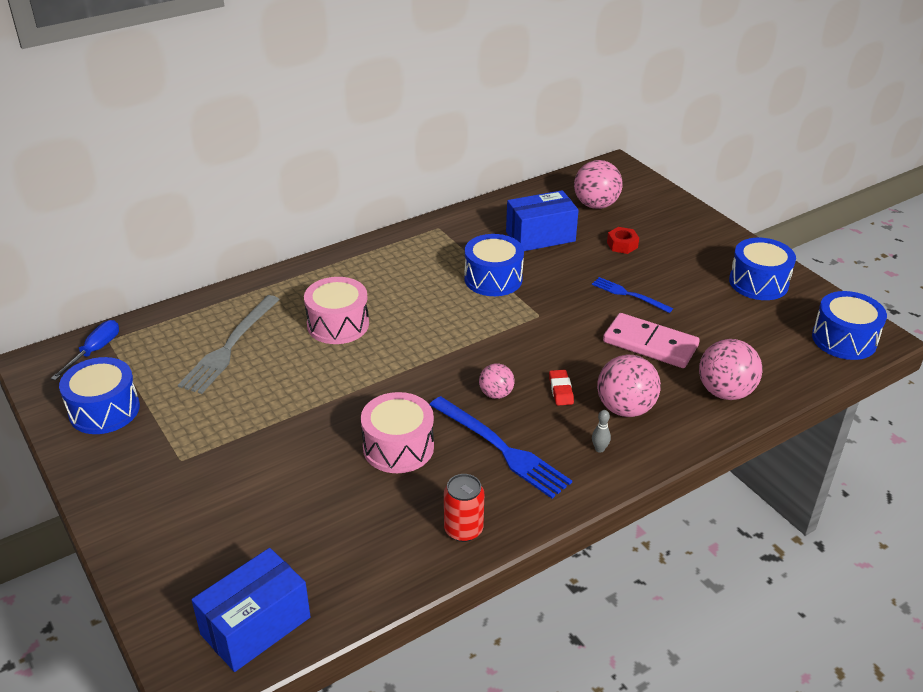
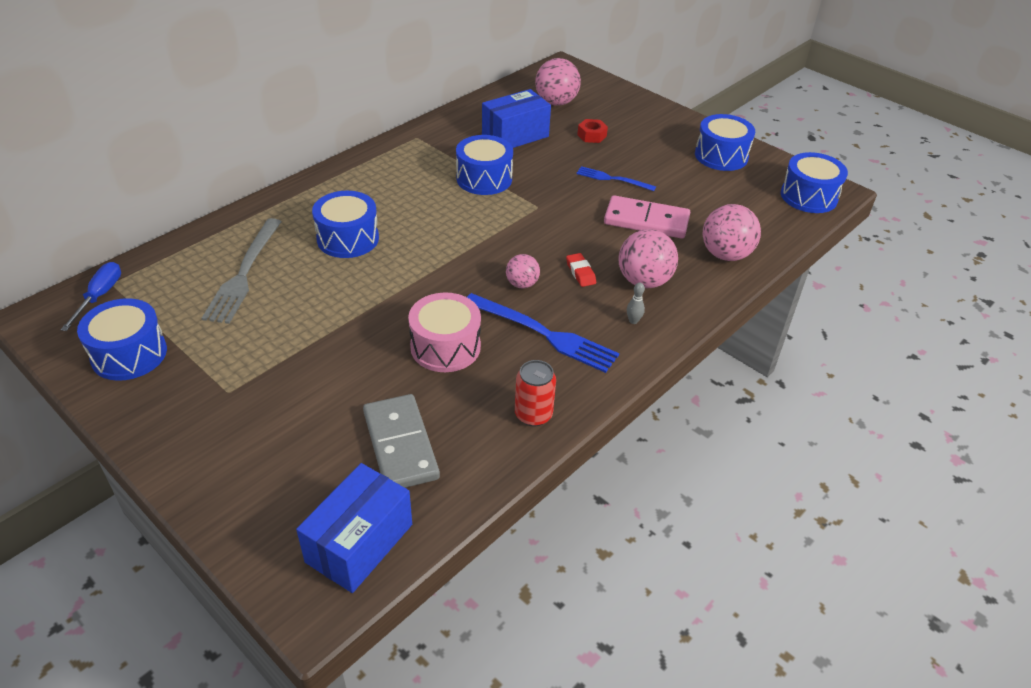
camera: 15 degrees left, 5 degrees up
(324, 538) = (401, 445): none -> grey domino
(338, 324) = (348, 238): pink drum -> blue drum

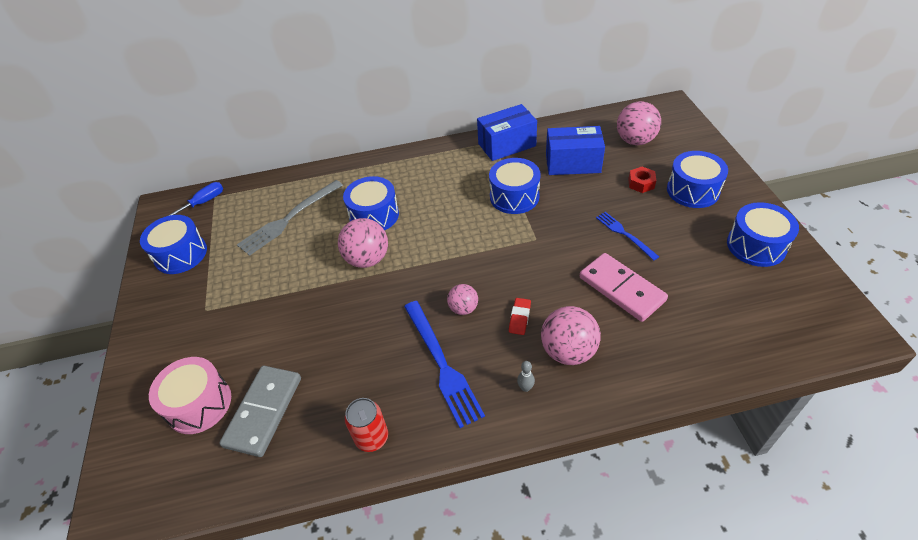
camera: 40 degrees right, 5 degrees up
(359, 543) = (174, 479): blue box -> blue box (507, 145)
(445, 347) = (361, 340): pink drum -> pink drum (199, 404)
(725, 255) = (671, 357): pink ball -> pink ball (367, 259)
(808, 196) = (821, 327): blue drum -> blue drum (693, 190)

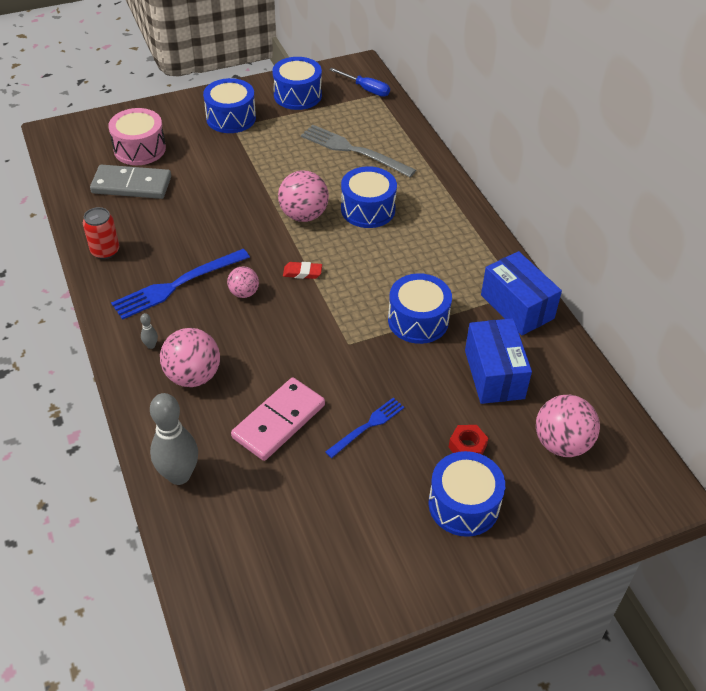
camera: 75 degrees right, 0 degrees up
(519, 318) = (234, 336): red eraser -> red eraser (302, 273)
(687, 363) = (179, 475): none -> grey bowling pin
(756, 245) = (364, 566): blue drum -> blue drum (231, 118)

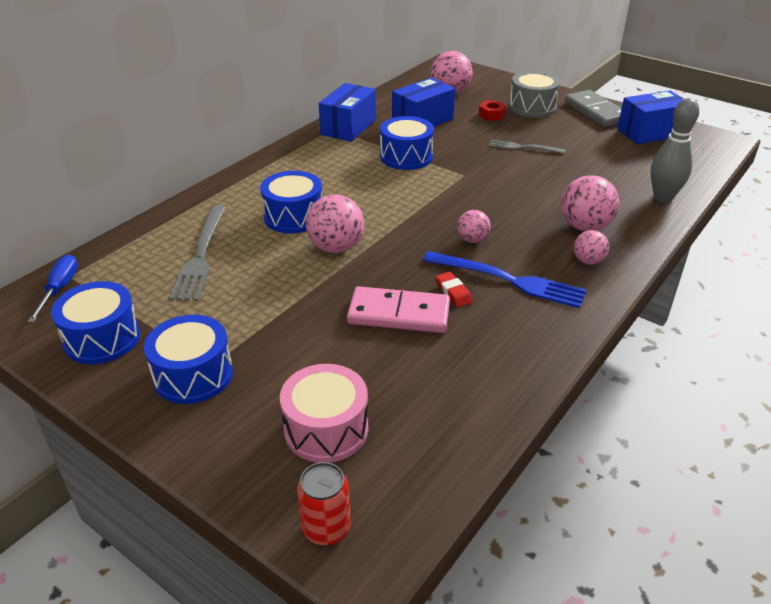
camera: 120 degrees left, 10 degrees down
(105, 251) = (524, 352): red can -> red can (326, 528)
(131, 185) = (403, 394): grey domino -> grey domino (596, 111)
(151, 345) = (588, 261): grey bowling pin -> pink ball
(278, 421) = (567, 178): pink domino -> pink domino (399, 314)
(302, 273) = (413, 220): red eraser -> red eraser (453, 292)
(307, 585) = (650, 132): none -> blue box
(367, 426) = (523, 147): blue fork -> grey fork
(463, 505) = (532, 107): blue drum -> grey drum

